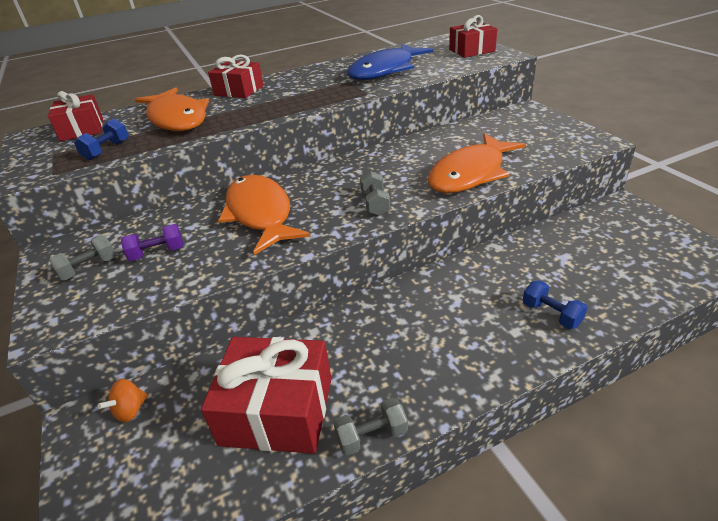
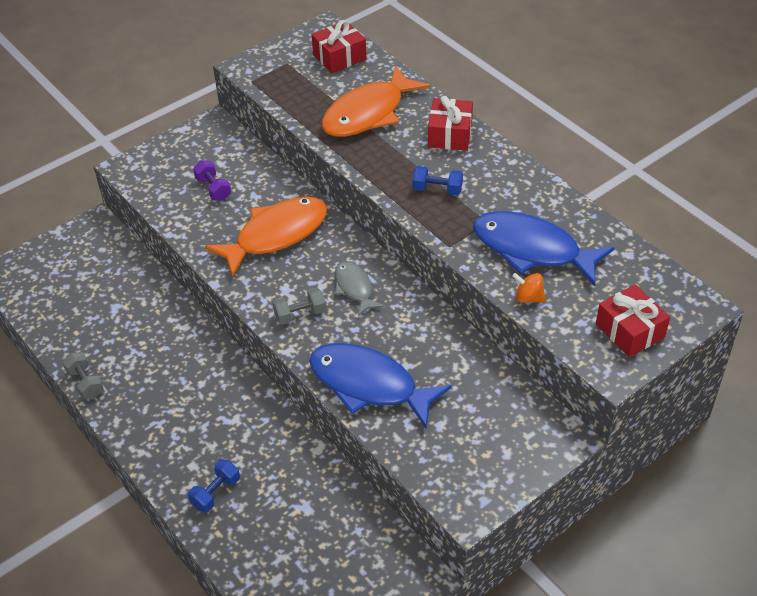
camera: 75 degrees right, 10 degrees up
(89, 268) = (192, 157): grey dumbbell -> none
(107, 150) = (295, 94): blue dumbbell -> blue dumbbell (437, 190)
(130, 410) = (104, 246): orange spinning top -> orange spinning top (528, 297)
(277, 411) = (105, 325): red gift -> none
(354, 176) = (354, 288): none -> grey fish
(470, 173) = (369, 385): orange fish -> blue fish

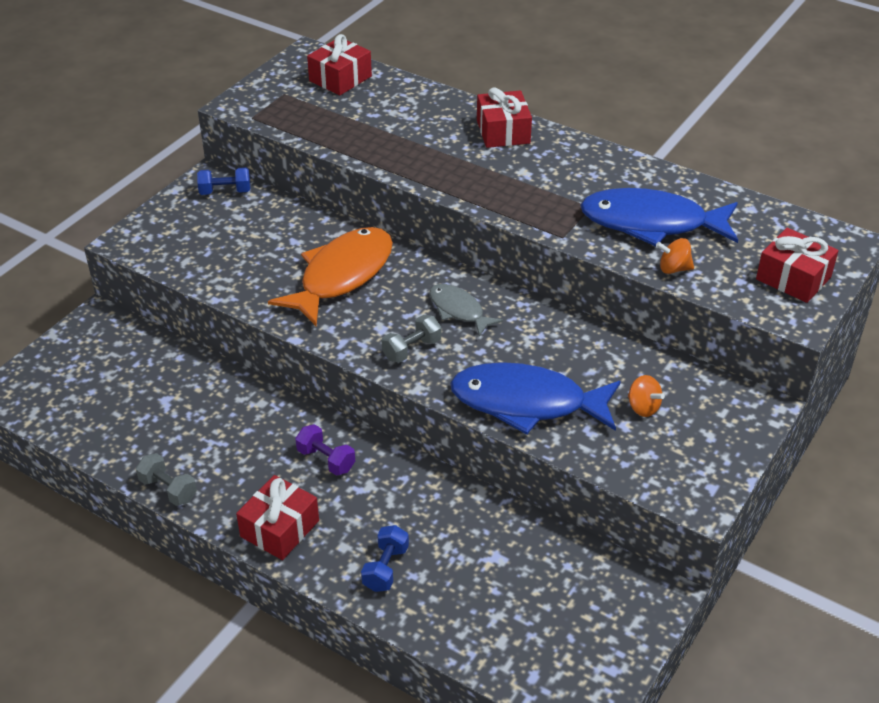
camera: 20 degrees left, 5 degrees down
(152, 437) = (279, 528): none -> red gift
(213, 189) = (243, 243): purple dumbbell -> purple dumbbell (326, 460)
(368, 113) = (403, 127): orange fish -> none
(437, 190) = (519, 186): blue dumbbell -> blue dumbbell (225, 192)
(463, 413) = (643, 407): none -> orange spinning top

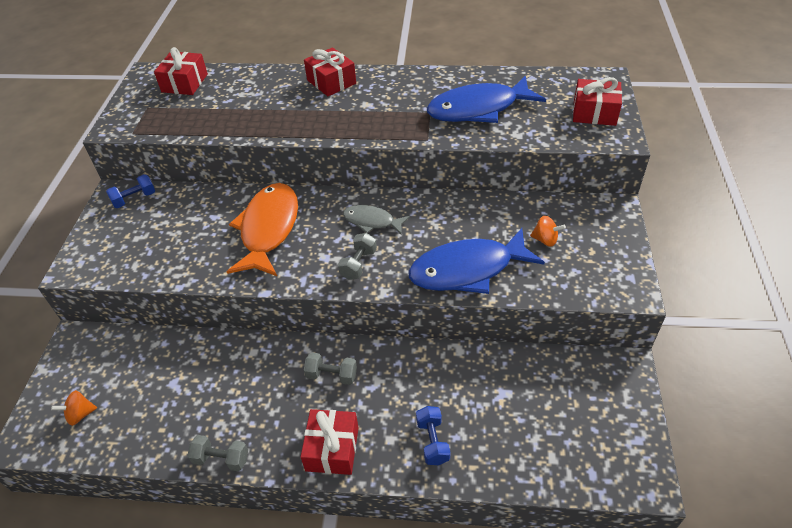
camera: 25 degrees left, 5 degrees up
(326, 460) = (332, 375): purple dumbbell -> grey dumbbell
(673, 269) = (517, 134): orange spinning top -> orange spinning top (80, 414)

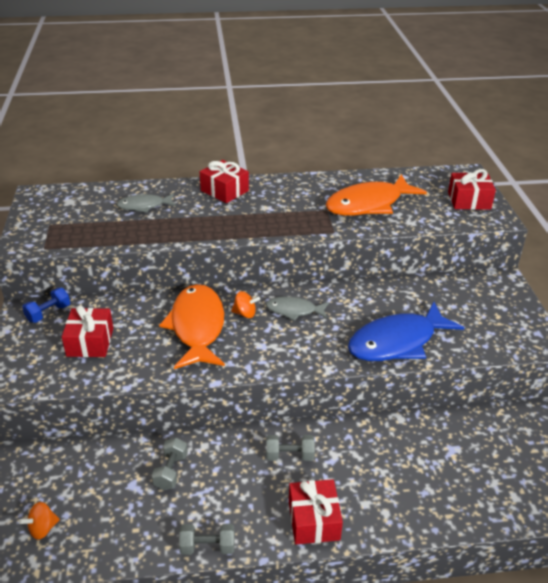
camera: 15 degrees left, 10 degrees down
(184, 83) = (79, 200): red gift -> red gift (90, 342)
(244, 94) = (144, 206): none -> grey fish
(358, 264) = (296, 348): grey dumbbell -> grey dumbbell (171, 471)
(432, 441) = (405, 499): blue dumbbell -> none
(478, 109) = (368, 204): blue fish -> orange fish
(545, 240) = (455, 311): orange spinning top -> orange spinning top (245, 314)

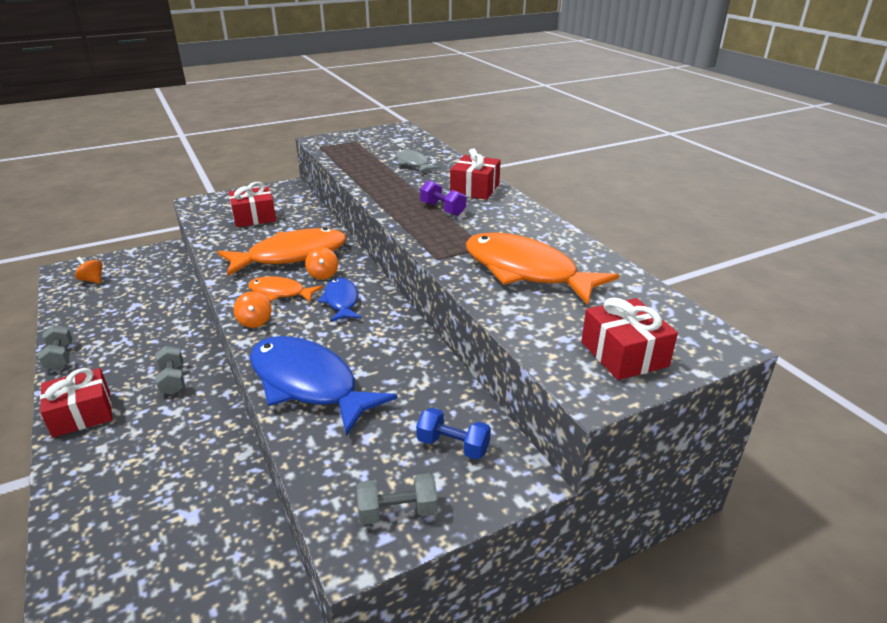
camera: 70 degrees right, 5 degrees down
(48, 313) = (286, 194): blue dumbbell -> blue dumbbell (453, 446)
(171, 471) = (151, 318): grey dumbbell -> grey dumbbell (397, 512)
(253, 212) = (442, 209): none -> purple dumbbell
(262, 341) = (280, 293): none -> orange fish
(294, 310) = (341, 301): grey fish -> blue fish
(302, 360) = (255, 321): none -> orange spinning top

